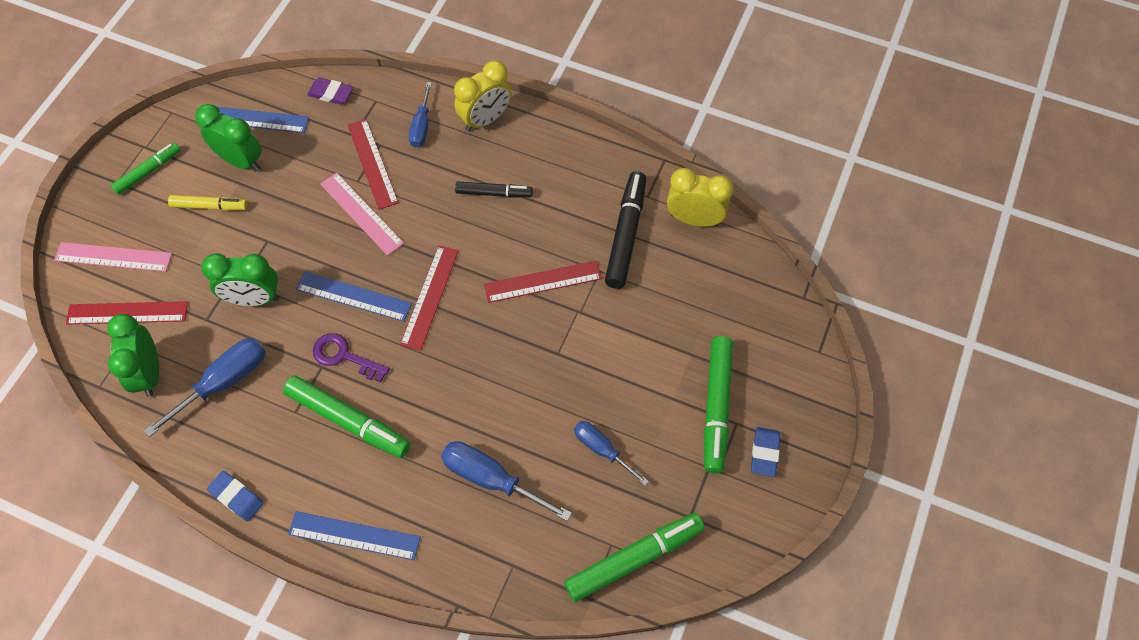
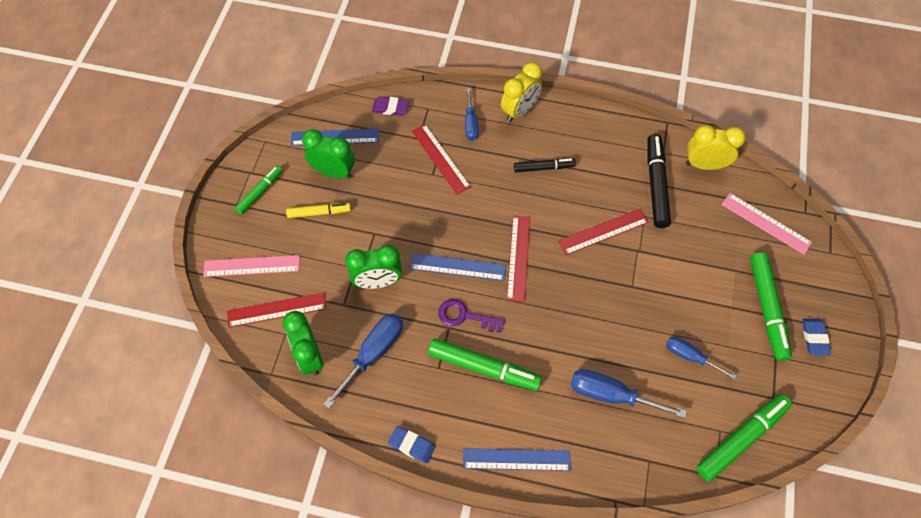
camera: 10 degrees left, 0 degrees up
(361, 213) = (444, 199): pink ruler -> pink ruler (766, 223)

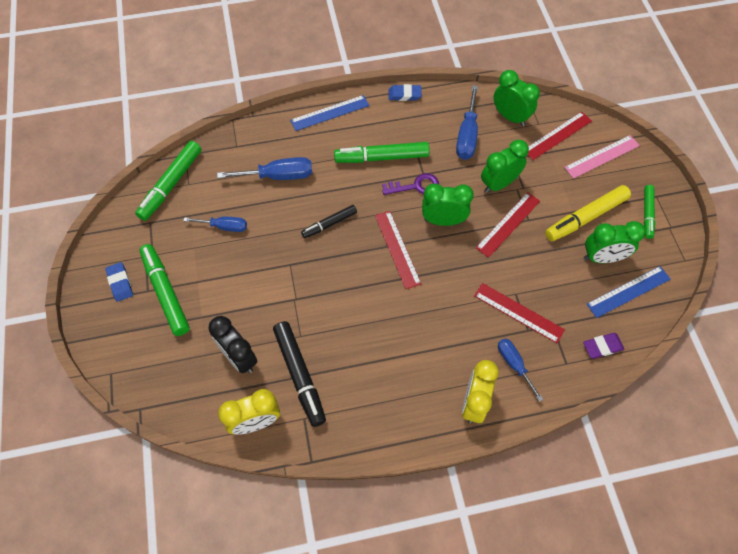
camera: 155 degrees right, 0 degrees up
(319, 212) = (585, 217): yellow marker -> yellow marker, size x1.65
(457, 267) = (443, 220): blue ruler -> green clock
(544, 168) = (417, 346): black marker -> black marker (329, 224)
(603, 231) = (333, 303): red ruler -> red ruler (508, 224)
(706, 219) = (239, 357): none -> black clock
(766, 223) = (179, 379): pink ruler -> none

